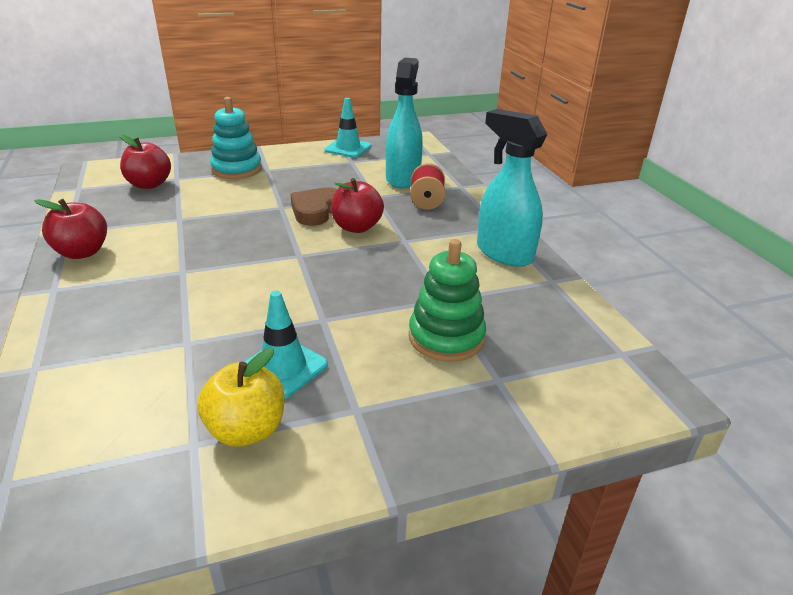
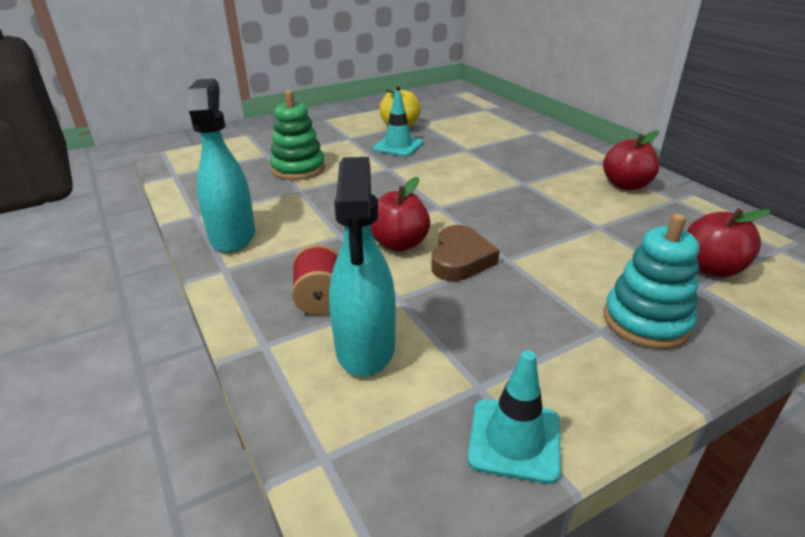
camera: 170 degrees right, 0 degrees up
(504, 253) = (233, 236): turquoise spray bottle -> turquoise spray bottle turned 135 degrees counterclockwise

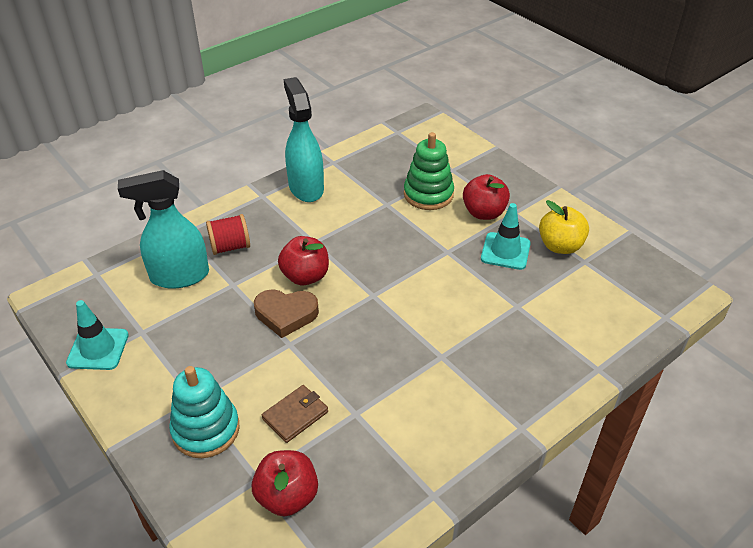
camera: 80 degrees right, 10 degrees up
(233, 236) = (306, 188): turquoise spray bottle -> turquoise spray bottle turned 90 degrees counterclockwise
(609, 259) = (295, 415): none -> brown wallet
(626, 185) = (460, 450): red apple -> red apple (484, 213)

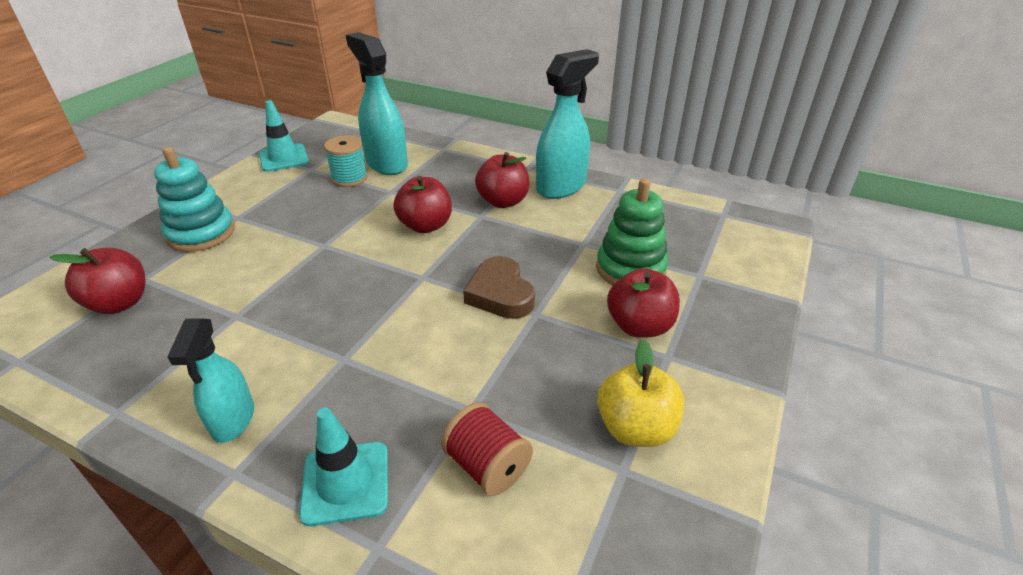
camera: 65 degrees right, 5 degrees down
(186, 307) = (349, 178): none -> turquoise spool
(230, 247) = (441, 174): red spool -> red spool (487, 466)
(286, 314) = (364, 231): brown heart -> brown heart (500, 294)
(295, 415) = (226, 277): brown wallet -> none
(303, 224) = (503, 201): none -> red apple
(474, 424) = (233, 420): none -> turquoise spray bottle
(505, 251) = (576, 368): turquoise traffic cone -> turquoise traffic cone (345, 483)

